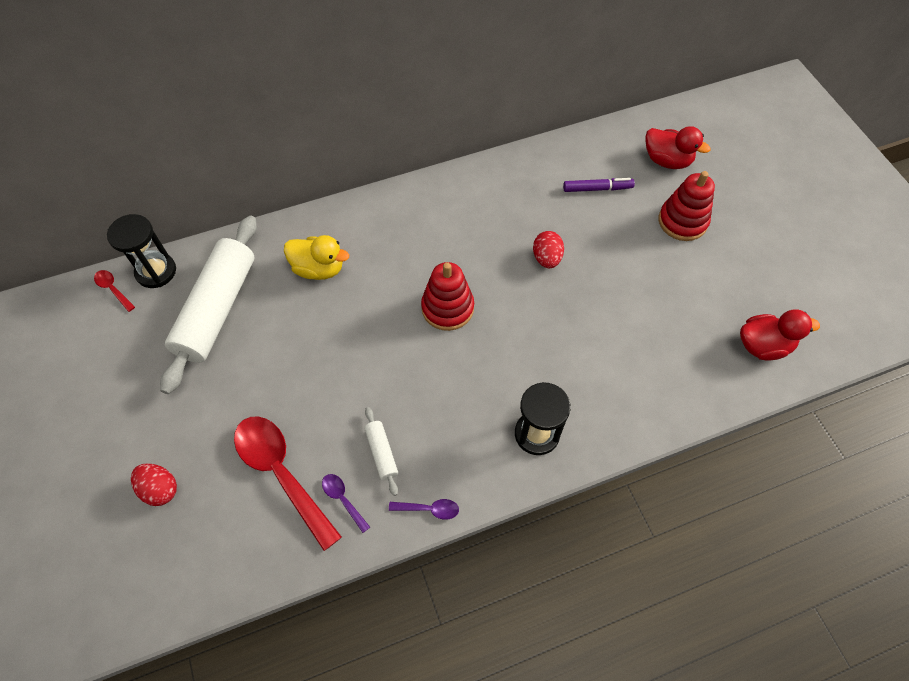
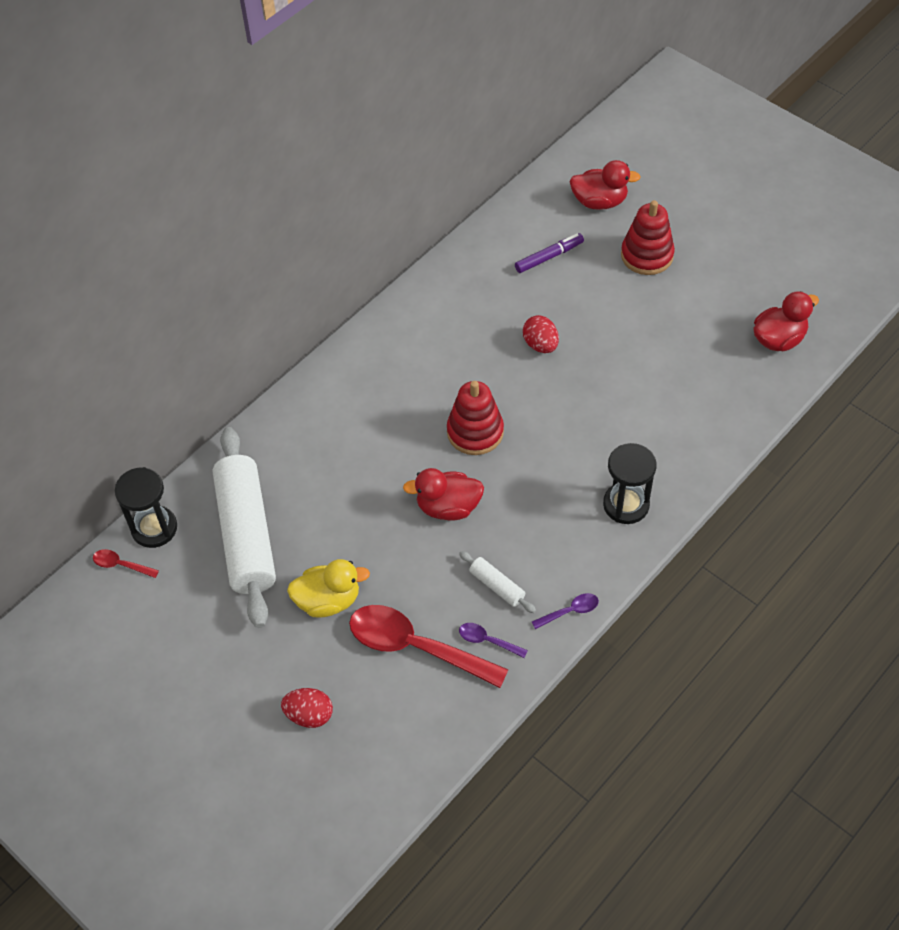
camera: 25 degrees left, 5 degrees down
(319, 269) = (323, 451): yellow duck -> yellow duck (328, 600)
(385, 362) = (448, 507): none -> red duck

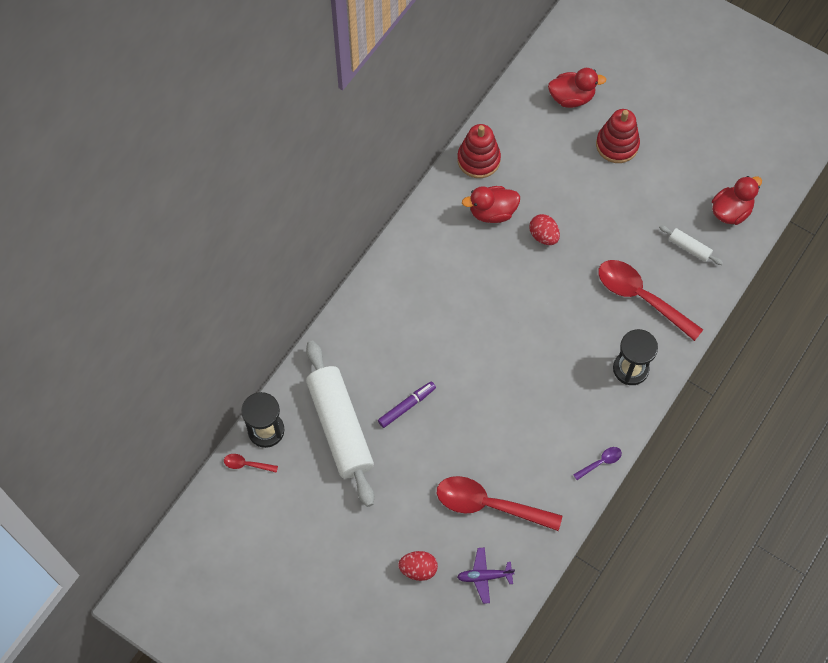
camera: 10 degrees left, 10 degrees up
(328, 600) = (415, 475): yellow duck -> none
(393, 734) = (484, 576): none -> purple plane
(448, 507) = (493, 386): red duck -> red duck (492, 212)
(475, 432) = (504, 319): red stacking toy -> red stacking toy (478, 160)
(487, 640) = (542, 493): purple spoon -> none
(497, 586) = (542, 448): white rolling pin -> white rolling pin (689, 248)
(549, 257) = (538, 154): purple marker -> purple marker (406, 406)
(651, 424) = (640, 297): none -> red spoon

